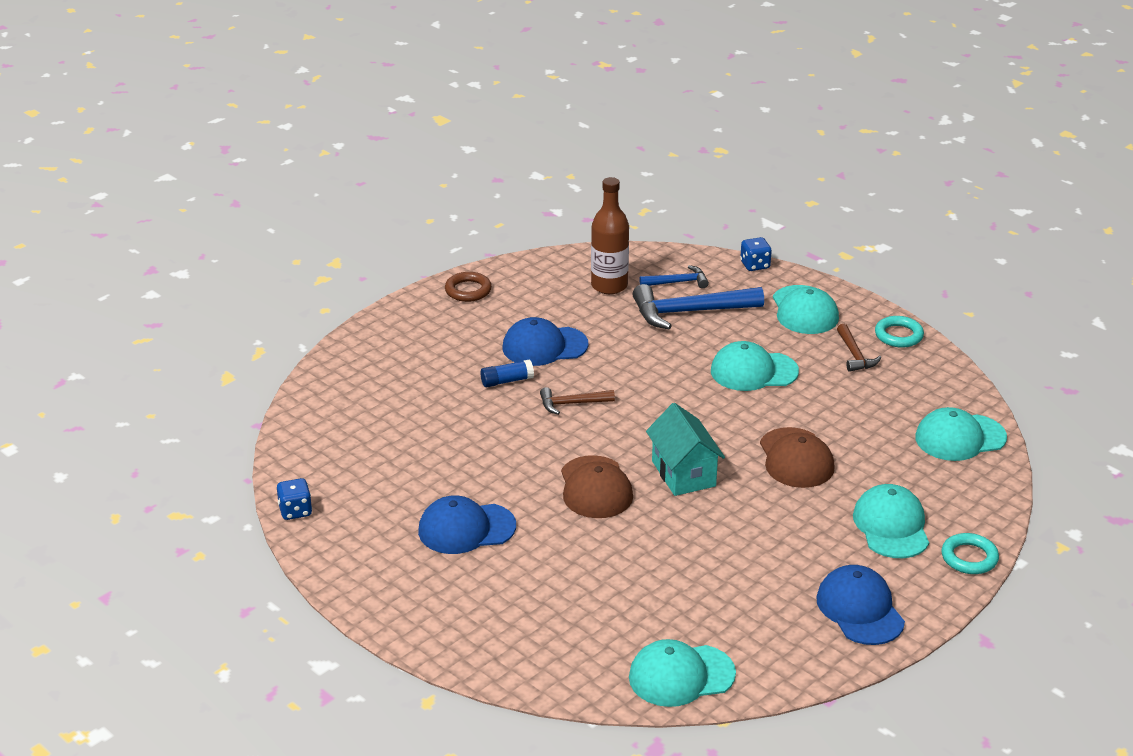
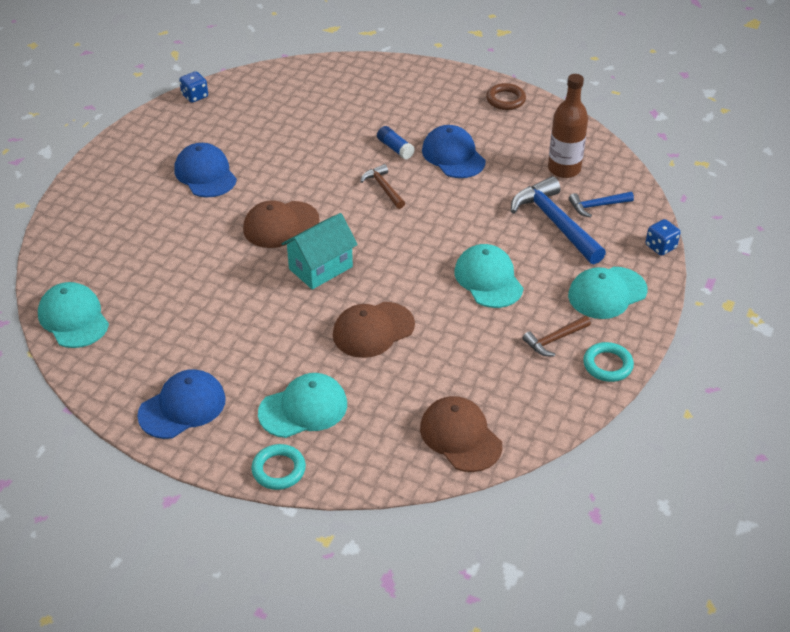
camera: 70 degrees right, 10 degrees up
(677, 282) = (597, 206): blue hammer -> blue hammer turned 105 degrees clockwise
(960, 438) = (460, 436): turquoise cap -> brown cap

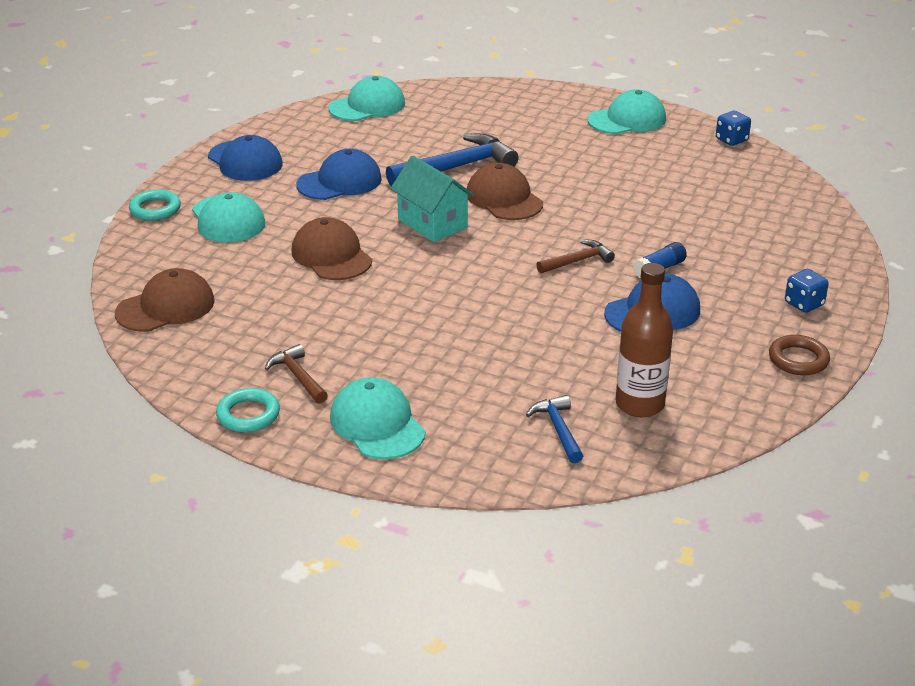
camera: 90 degrees right, 10 degrees down
(205, 174) = (587, 153): blue cap -> blue cap (339, 182)
(488, 279) = (408, 332): turquoise cap -> turquoise cap (627, 120)
(555, 223) = (518, 390): blue hammer -> blue hammer (456, 167)
(660, 247) = (470, 482): blue dice -> blue dice (804, 304)

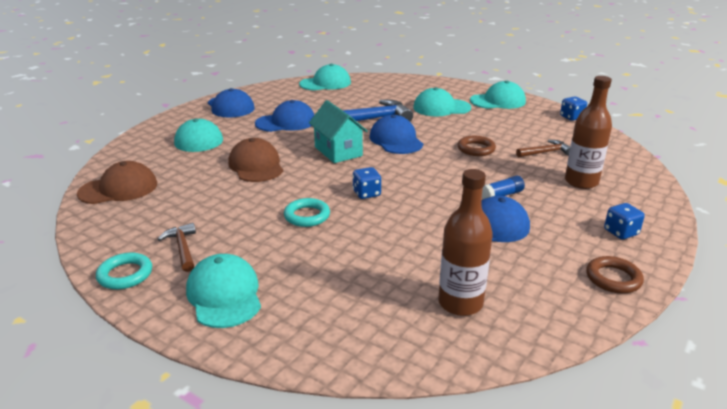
camera: 10 degrees right, 5 degrees down
(155, 209) = (155, 128): turquoise ring -> turquoise ring (307, 216)
(492, 282) = (366, 193): none -> blue dice
(504, 198) = (396, 140): brown cap -> blue cap
(551, 138) = (441, 108): none -> turquoise cap
(558, 429) = (379, 318): blue hammer -> none
(577, 261) = (437, 184): brown hammer -> brown hammer (545, 152)
(614, 203) = (476, 149): none -> brown ring
(753, 240) = (581, 182): none -> brown bottle

